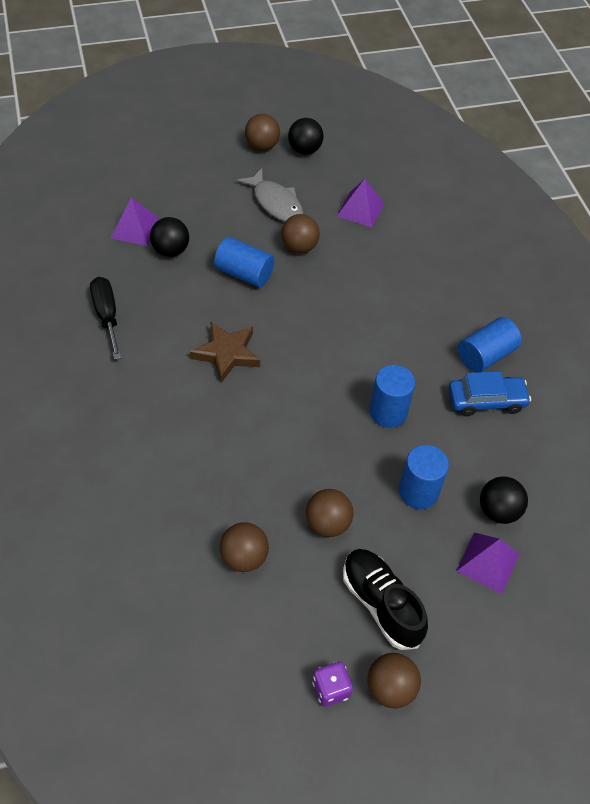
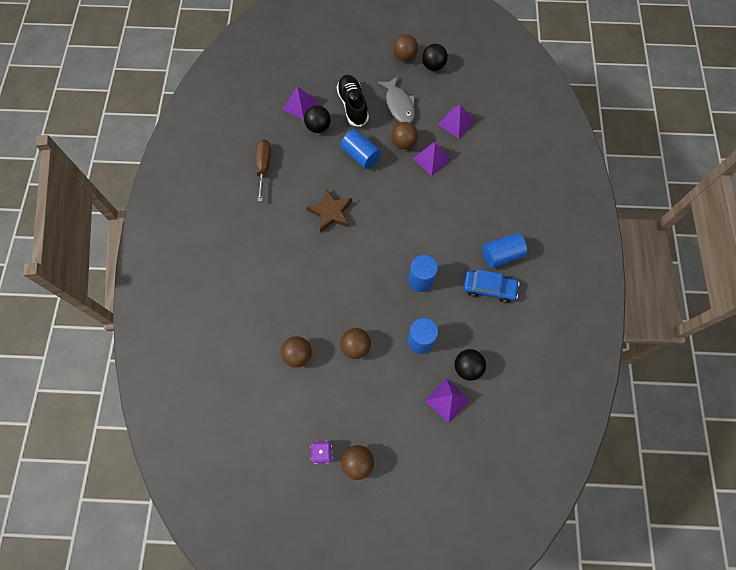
camera: 20 degrees right, 15 degrees up
(107, 316) = (264, 167): black screwdriver -> brown screwdriver
(345, 259) = (431, 159): none -> purple pyramid
(381, 604) = (370, 408): black shoe -> black shoe (353, 106)

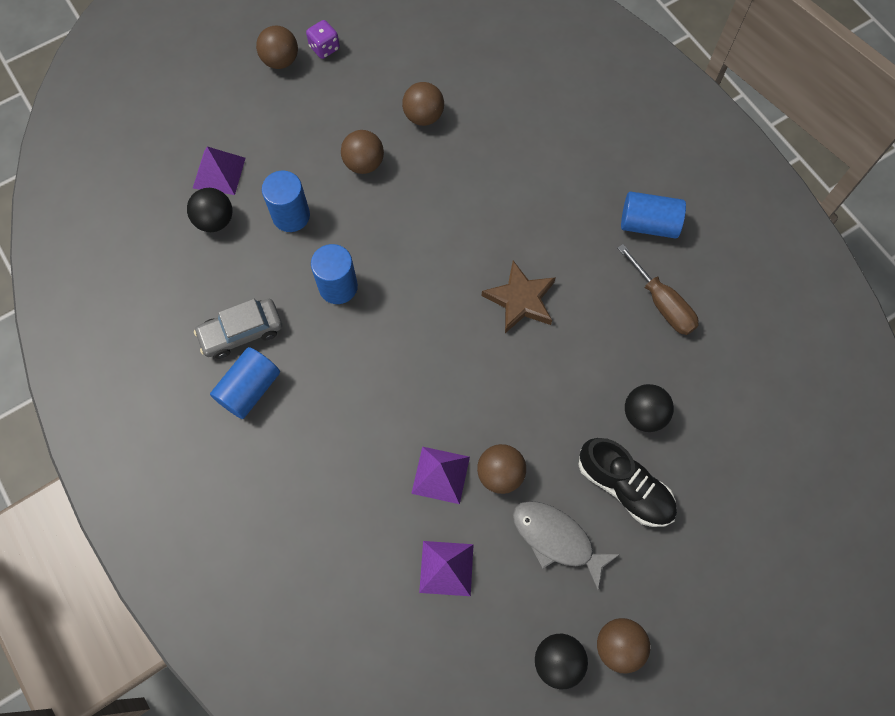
camera: 145 degrees right, 0 degrees up
(300, 105) = (700, 433): purple pyramid -> none
(360, 155) = (547, 410): blue cylinder -> blue cylinder (648, 224)
(489, 288) = (241, 332): blue car -> grey car

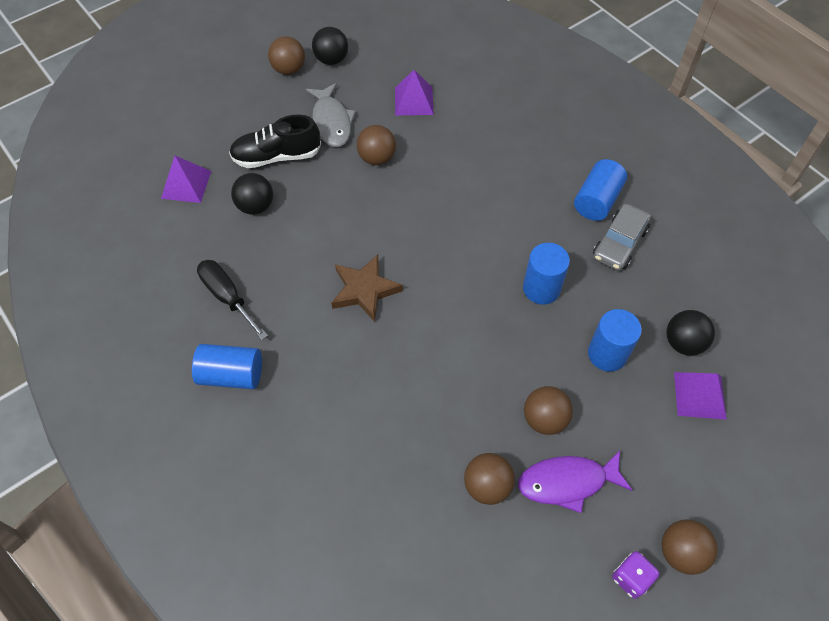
camera: 175 degrees right, 10 degrees down
(241, 332) = (619, 243): grey car -> grey car turned 150 degrees clockwise
(356, 114) = (567, 482): none -> purple fish
(440, 475) = (425, 154): purple pyramid -> purple pyramid (186, 184)
(556, 539) = (332, 122): grey fish -> grey fish turned 45 degrees clockwise
(624, 487) = (277, 156): black shoe -> black shoe turned 45 degrees counterclockwise
(662, 303) = (227, 297): brown screwdriver -> black screwdriver

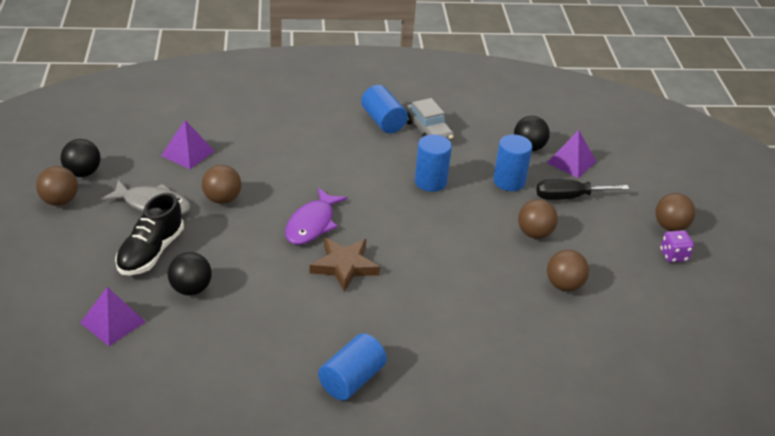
camera: 60 degrees left, 20 degrees down
(227, 297) = (269, 348): black screwdriver -> black screwdriver (569, 197)
(567, 482) = (589, 248): purple fish -> purple fish (312, 224)

